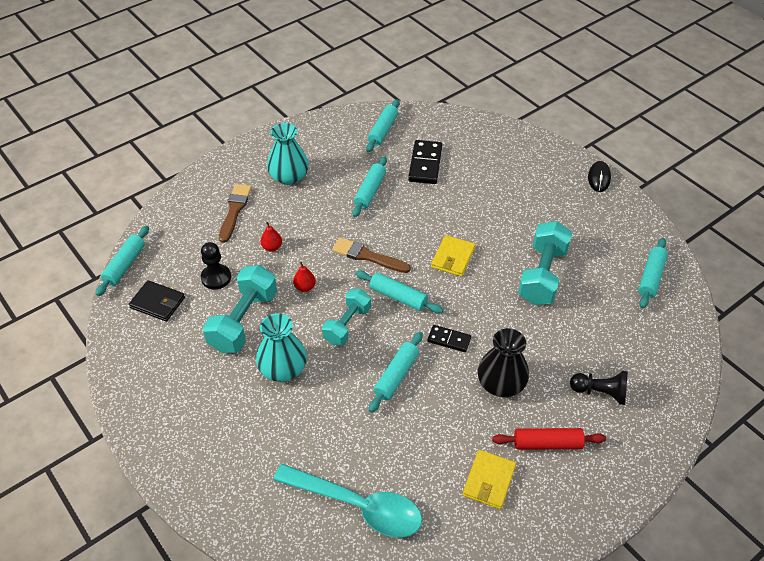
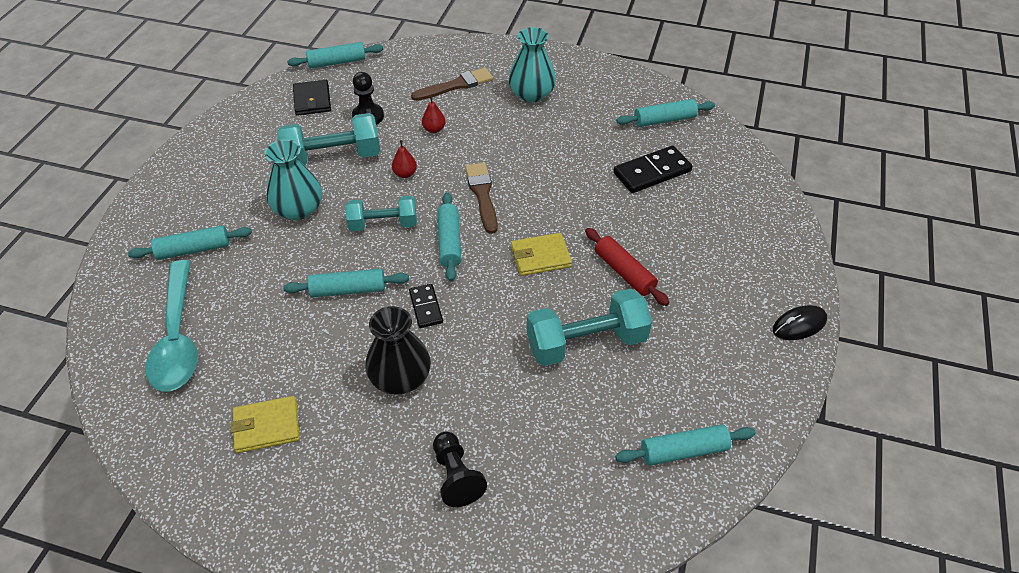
camera: 55 degrees right, 0 degrees up
(370, 191) = (570, 153): turquoise rolling pin -> turquoise rolling pin (193, 249)
(547, 443) = (348, 456): red rolling pin -> red rolling pin (624, 272)

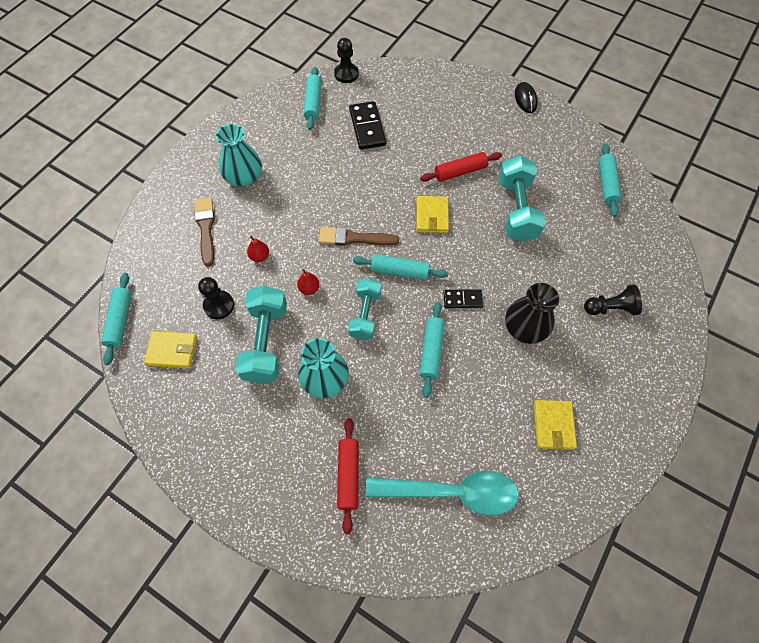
camera: 75 degrees left, 15 degrees up
(193, 249) = (348, 475): turquoise rolling pin -> red rolling pin
(312, 100) = (172, 350): black wallet -> yellow wallet
(728, 136) = (346, 74): none -> black pawn

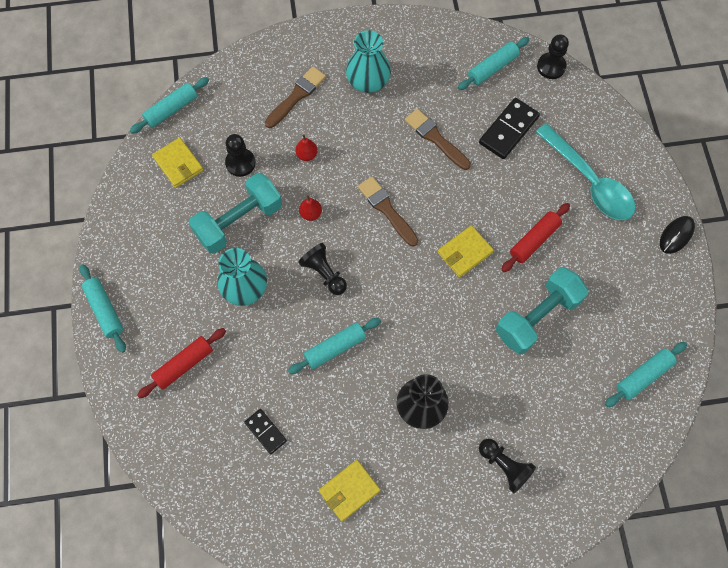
camera: 50 degrees right, 5 degrees up
(330, 170) = (435, 138): none -> brown brush
(365, 314) = (324, 273): turquoise dumbbell -> black pawn
(400, 271) = (387, 268): turquoise rolling pin -> turquoise rolling pin (105, 310)
(451, 492) = (229, 449): turquoise spoon -> turquoise spoon (589, 181)
(460, 172) = (534, 240): red rolling pin -> red rolling pin turned 75 degrees counterclockwise
(462, 300) = (404, 337): black domino -> black domino (265, 431)

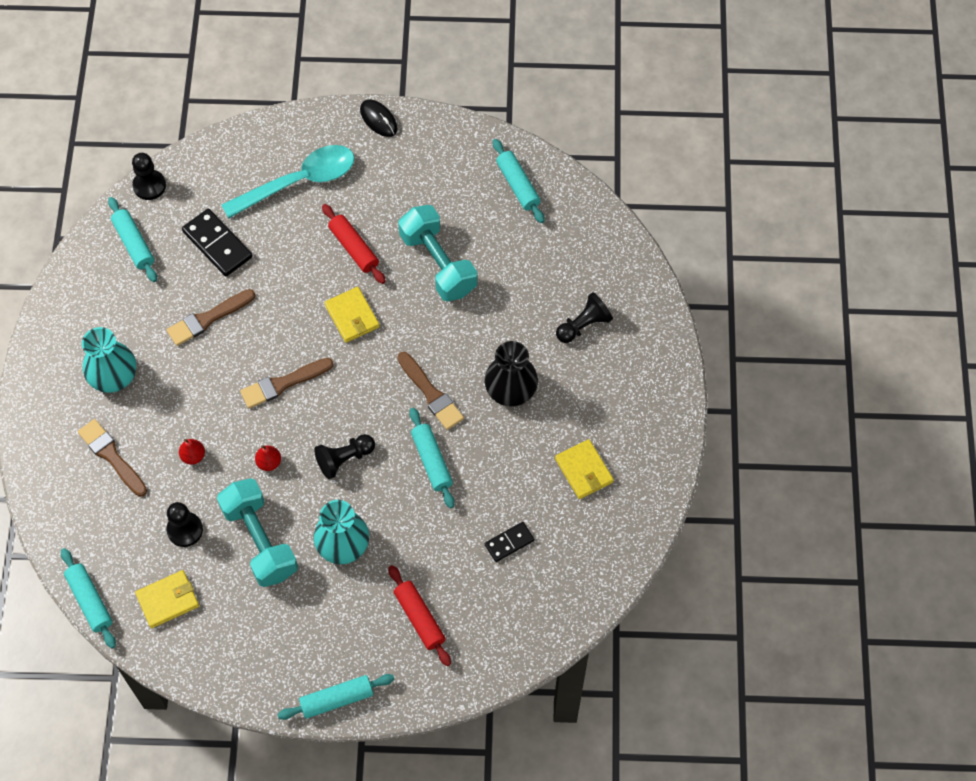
camera: 80 degrees left, 5 degrees down
(402, 335) = (431, 393): none -> brown brush

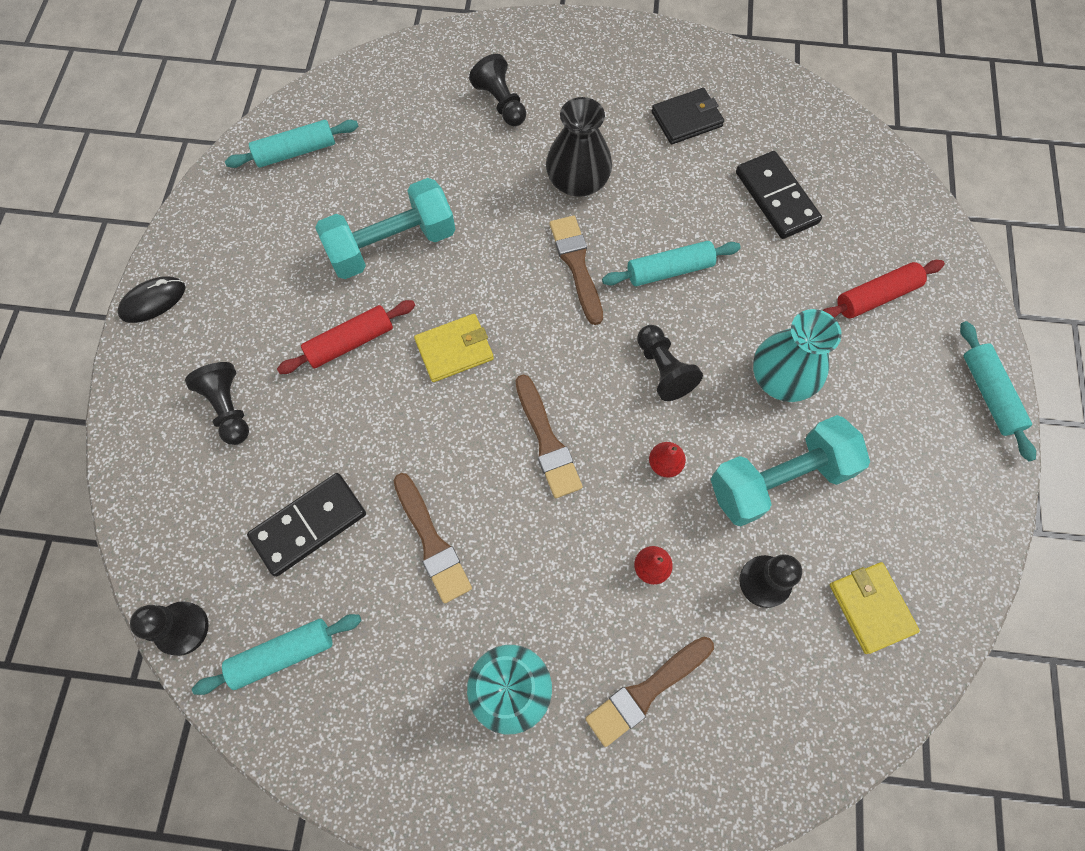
camera: 85 degrees left, 5 degrees up
(90, 601) = (878, 725): turquoise rolling pin -> none
(298, 182) = (229, 408): turquoise spoon -> black pawn
(431, 393) = (577, 265): brown brush -> brown brush turned 75 degrees counterclockwise
(509, 543) = (776, 197): black domino -> black domino, size x1.68
(584, 470) = (686, 119): yellow wallet -> black wallet

